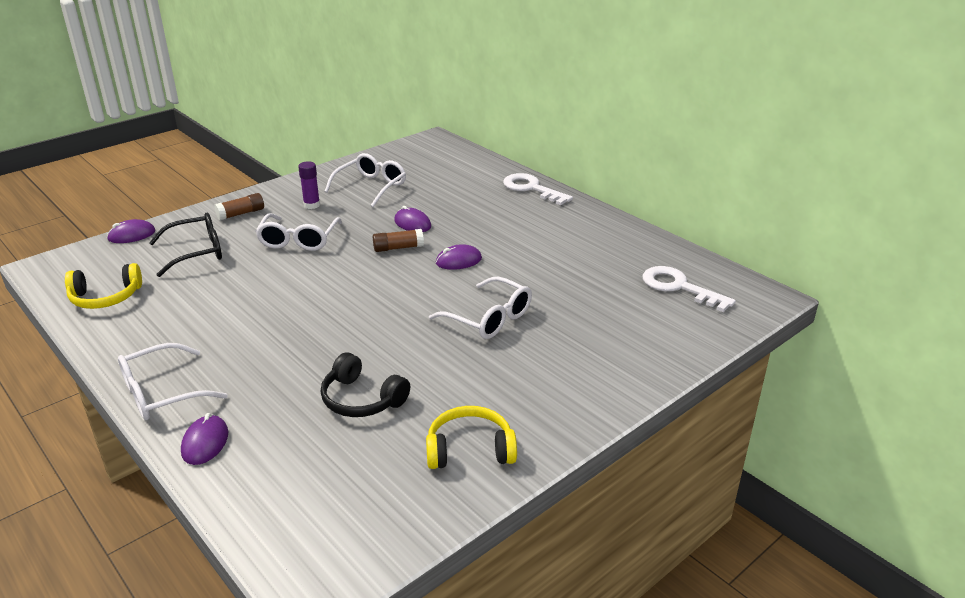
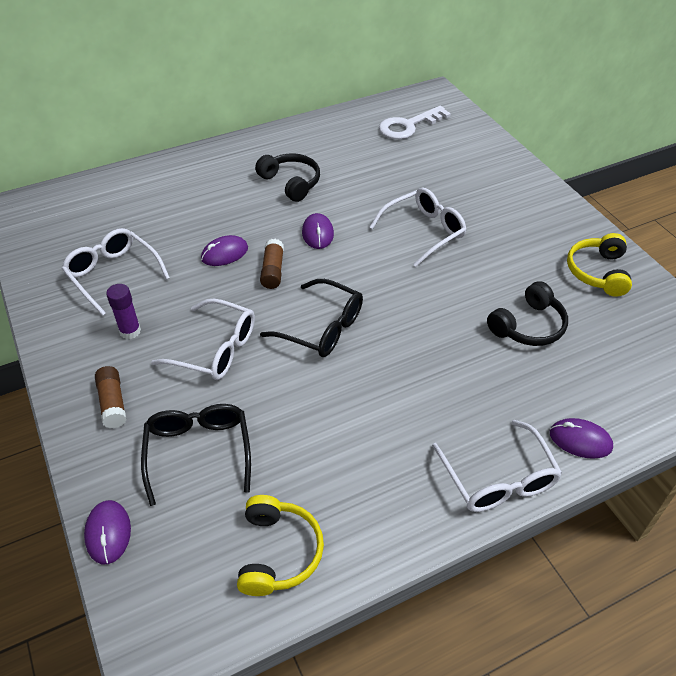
camera: 75 degrees left, 15 degrees up
(333, 281) = (321, 327): none -> black glasses
(528, 236) = (291, 183): none -> black headphones
(531, 189) = (195, 161): white key -> none

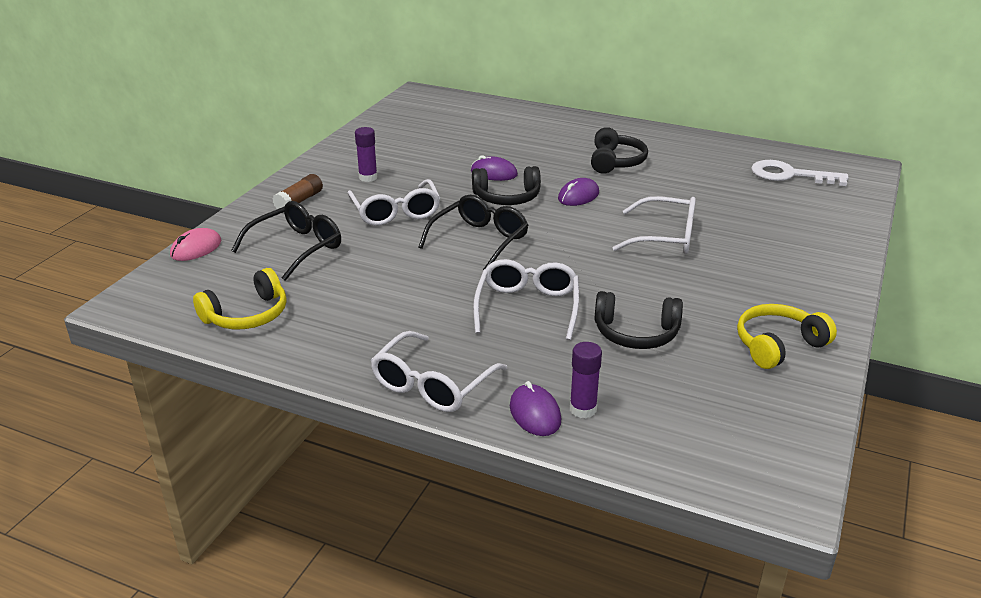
camera: 50 degrees right, 15 degrees down
(108, 533) = (196, 248): purple mouse -> pink mouse
(113, 275) = (409, 149): white glasses -> white glasses (527, 308)
(272, 271) = (507, 197): brown glue stick -> black headphones
(321, 327) = (479, 241): black glasses -> black glasses turned 135 degrees counterclockwise
(594, 411) = (583, 409): none -> purple glue stick

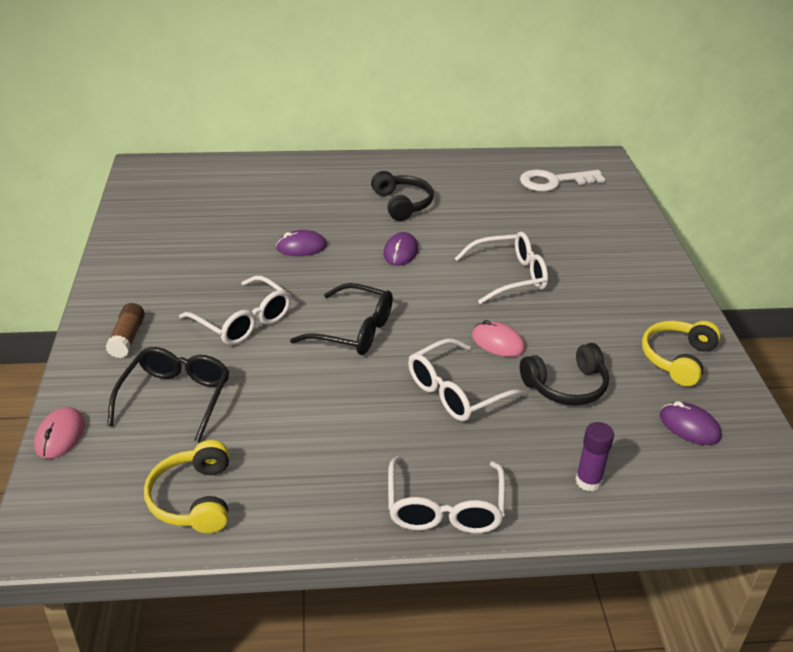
camera: 30 degrees left, 5 degrees up
(247, 315) = (194, 499): yellow headphones -> yellow headphones turned 150 degrees clockwise
(368, 177) = (177, 287): purple glue stick -> none
(479, 241) = (353, 330): black glasses -> black glasses turned 105 degrees clockwise
(507, 197) = (337, 272): black headphones -> none
(527, 308) = (457, 391): white glasses -> white glasses turned 105 degrees counterclockwise
(535, 413) = (555, 502): purple mouse -> purple mouse (689, 426)
(602, 283) = (498, 342): none -> pink mouse

